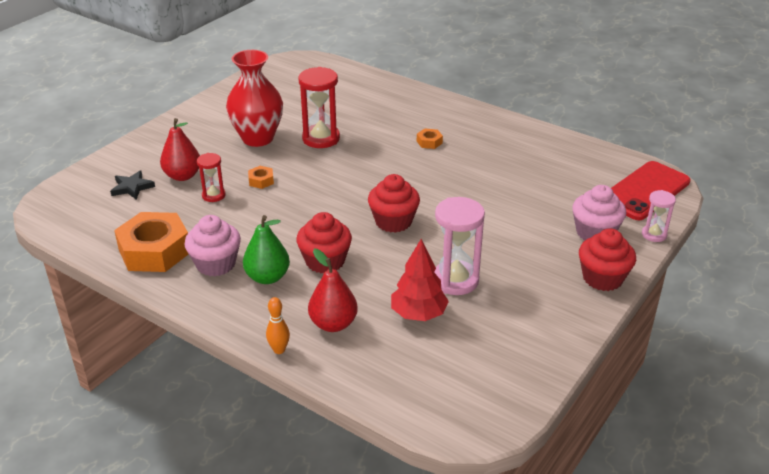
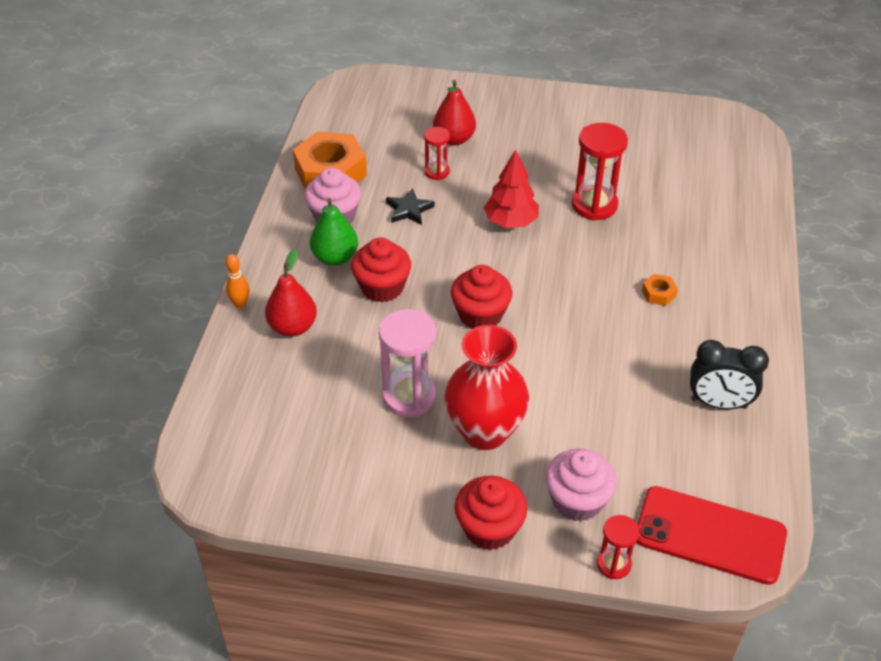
camera: 65 degrees right, 10 degrees up
(132, 187) = (413, 117): black star -> black star (409, 210)
(258, 138) = (557, 160): red vase -> red vase (485, 431)
(261, 181) = (484, 193): orange nut -> none
(418, 314) = (339, 384): red tree -> red tree (510, 222)
(541, 153) = (718, 403): none -> black clock
(654, 234) = (613, 564): pink hourglass -> red hourglass

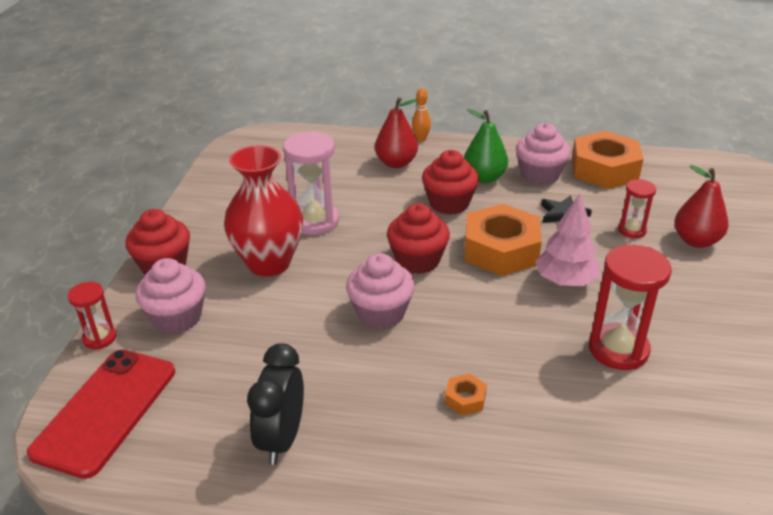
camera: 90 degrees right, 10 degrees down
(464, 257) = (501, 250): none -> orange nut
(510, 222) = (565, 281): red tree -> pink tree
(560, 342) = (381, 313): none -> pink cupcake

